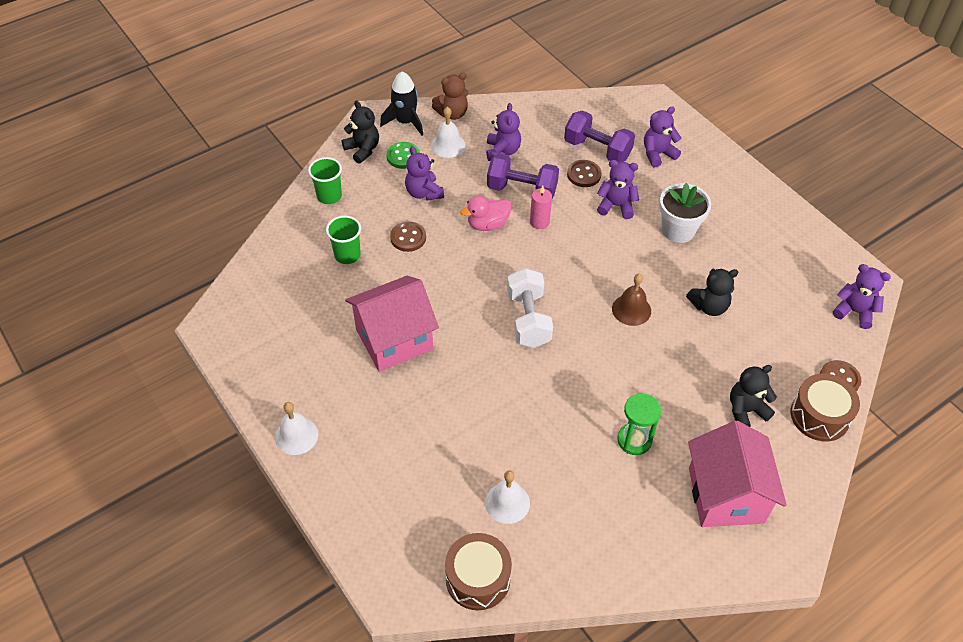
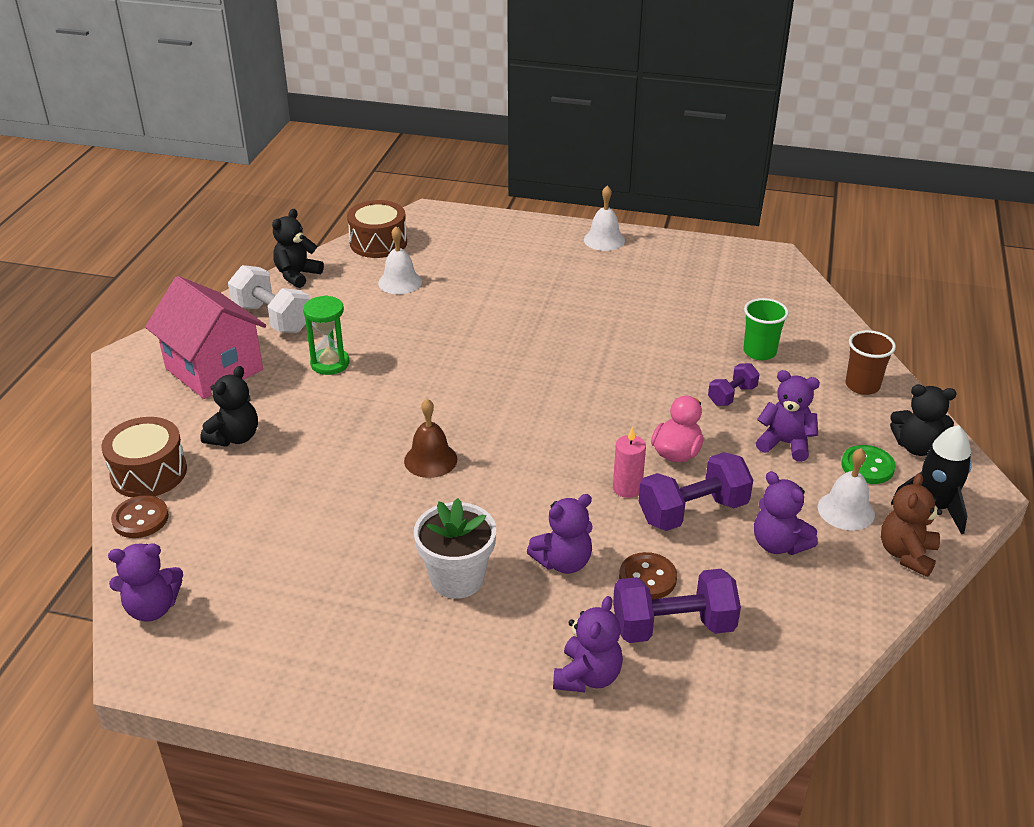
camera: 140 degrees right, 15 degrees down
(329, 196) = (862, 386): green cup -> brown cup
(394, 339) = (622, 321): pink house -> none
(408, 238) = (732, 395): brown button -> purple dumbbell
(528, 319) = (525, 395): white dumbbell -> white dumbbell (272, 318)
(709, 306) = (345, 511): black teddy bear -> black teddy bear (297, 275)

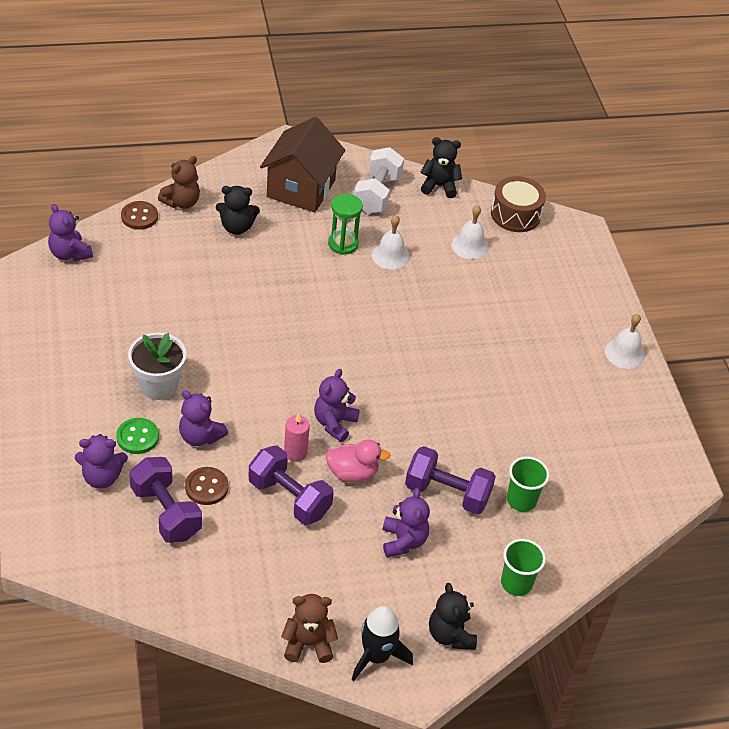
camera: 60 degrees right, 10 degrees up
(149, 473) = (181, 202): brown drum -> brown teddy bear
(214, 369) = (301, 188): pink house -> brown house
(430, 460) = (268, 334): brown bell -> none
(732, 395) = (447, 493): purple dumbbell -> purple dumbbell, size x1.77
(778, 544) = (279, 558): purple teddy bear -> purple teddy bear (334, 423)
(846, 510) = (340, 595): white bell -> white bell (390, 256)
(862, 386) = (516, 583): brown cup -> green cup
(867, 466) = (404, 602): green button -> green button (137, 437)

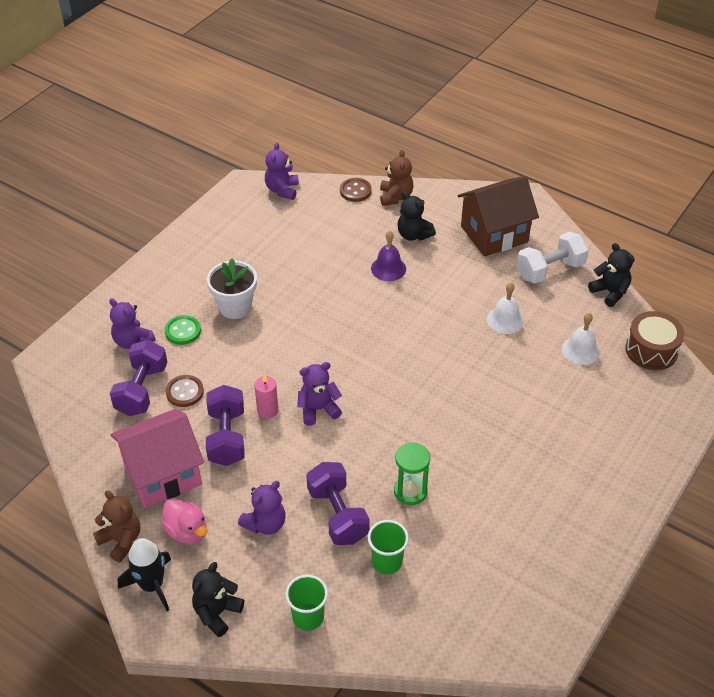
camera: 50 degrees right, 0 degrees up
(181, 202) = (395, 197): brown teddy bear -> brown teddy bear turned 90 degrees counterclockwise
(200, 436) = (220, 357): purple teddy bear -> none
(250, 269) = (388, 268): none -> purple bell
(275, 567) = (163, 474): none -> pink house
(343, 244) = (478, 290): green hourglass -> green hourglass (410, 491)
(352, 473) = (288, 451): pink duck -> pink duck (187, 531)
(624, 353) = (616, 515): white bell -> none

